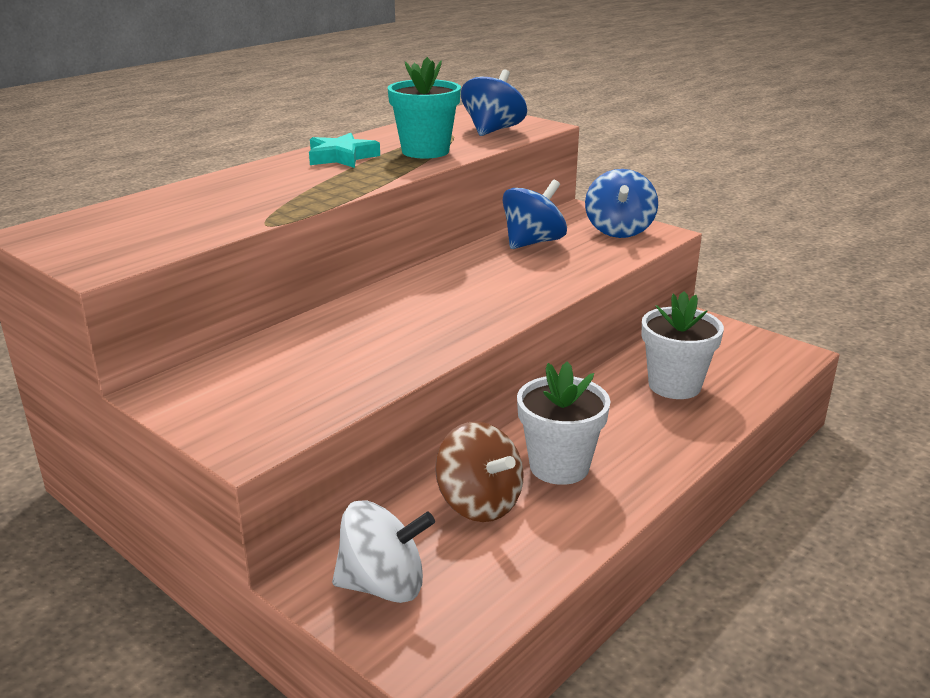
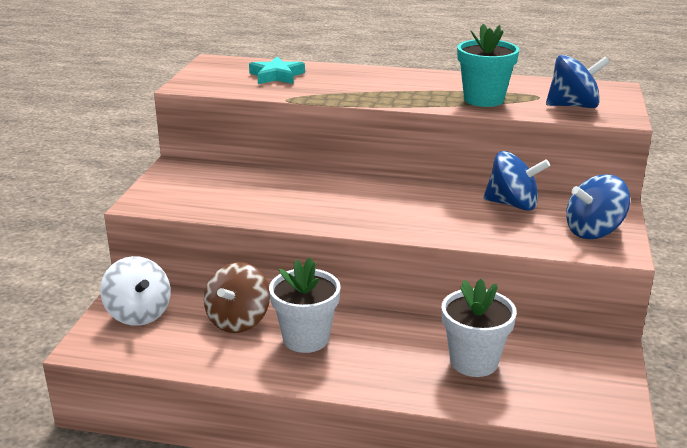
camera: 60 degrees right, 0 degrees up
(341, 157) = (430, 82): turquoise star -> turquoise star (276, 76)

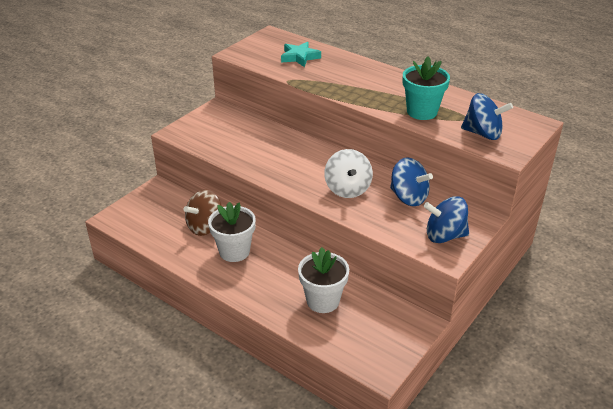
camera: 25 degrees right, 10 degrees up
(138, 314) = (153, 204): white spinning top -> white spinning top (347, 189)

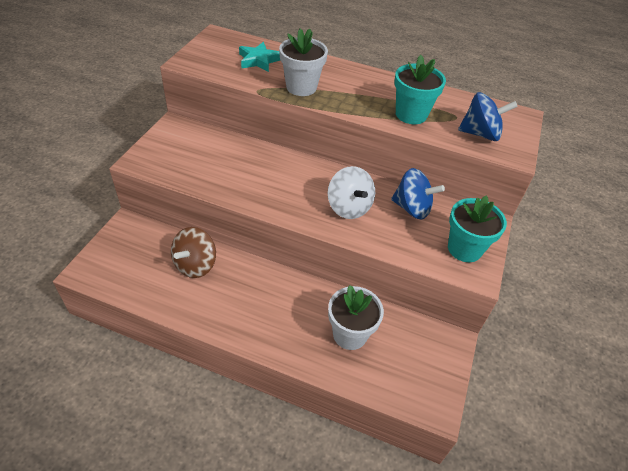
camera: 20 degrees left, 10 degrees up
(234, 251) = (237, 291): white flower pot -> white flower pot (301, 87)
(444, 236) = (464, 249): blue spinning top -> turquoise flower pot

